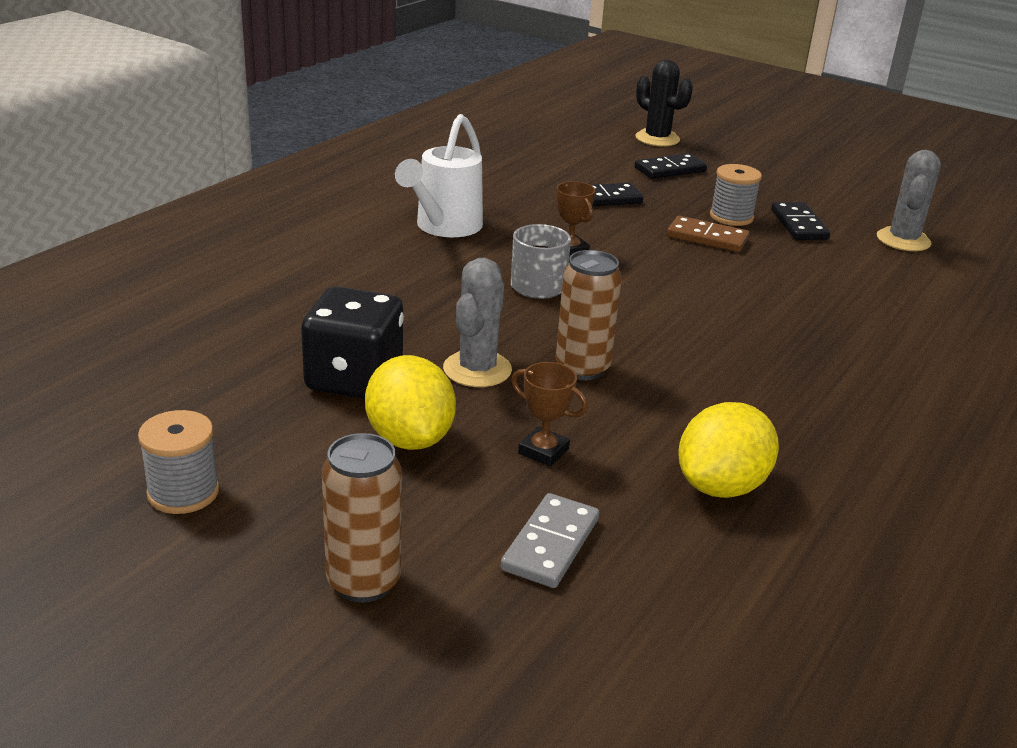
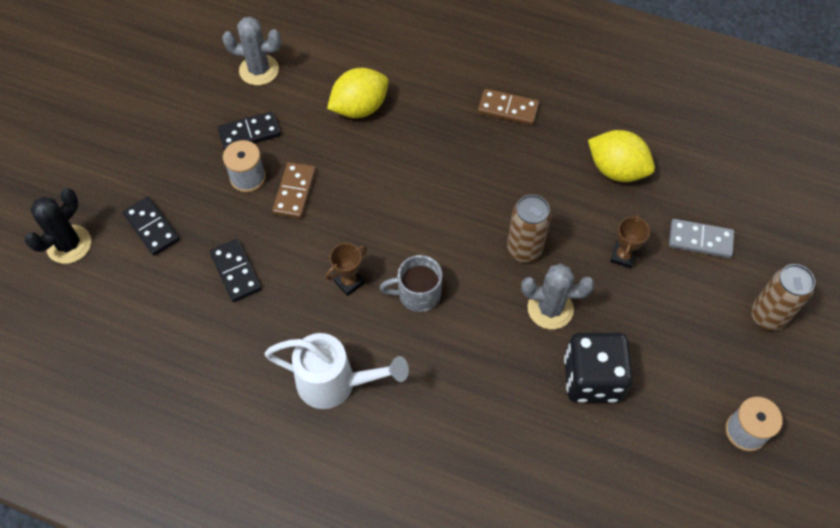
camera: 100 degrees left, 30 degrees up
(410, 438) = (641, 328): yellow lemon -> yellow lemon (359, 108)
(854, 405) = (508, 109): none -> brown domino

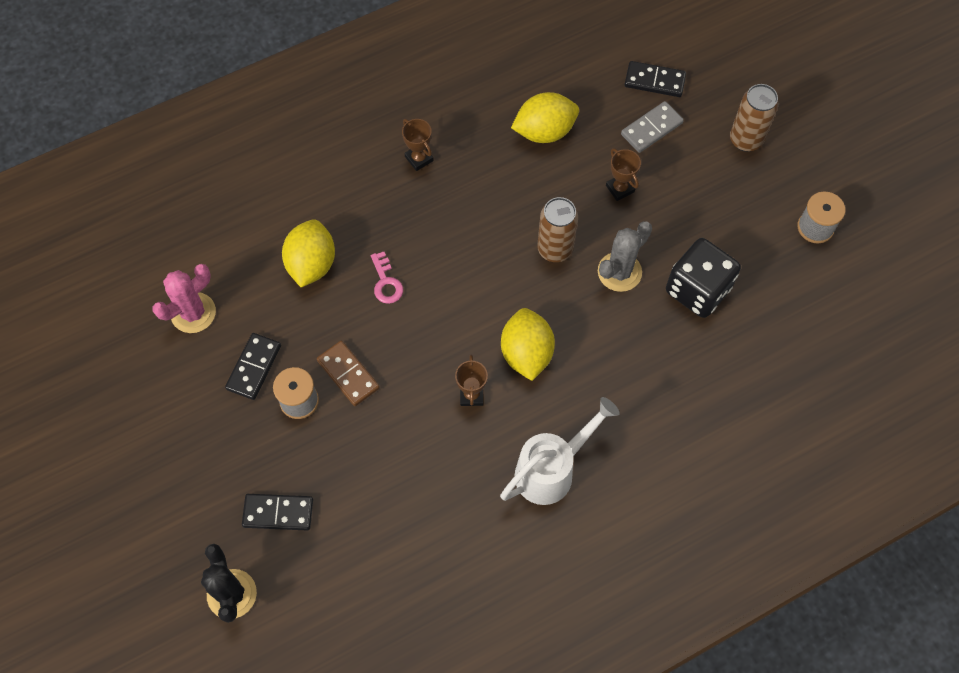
camera: 50 degrees left, 5 degrees up
(236, 271) = (384, 474): black domino -> black domino (654, 81)
(259, 70) = (193, 313): grey cactus -> pink cactus
(388, 161) = (386, 282): none -> pink key
(417, 294) = (526, 353): grey mug -> yellow lemon
(508, 109) = (419, 158): brown domino -> brown trophy

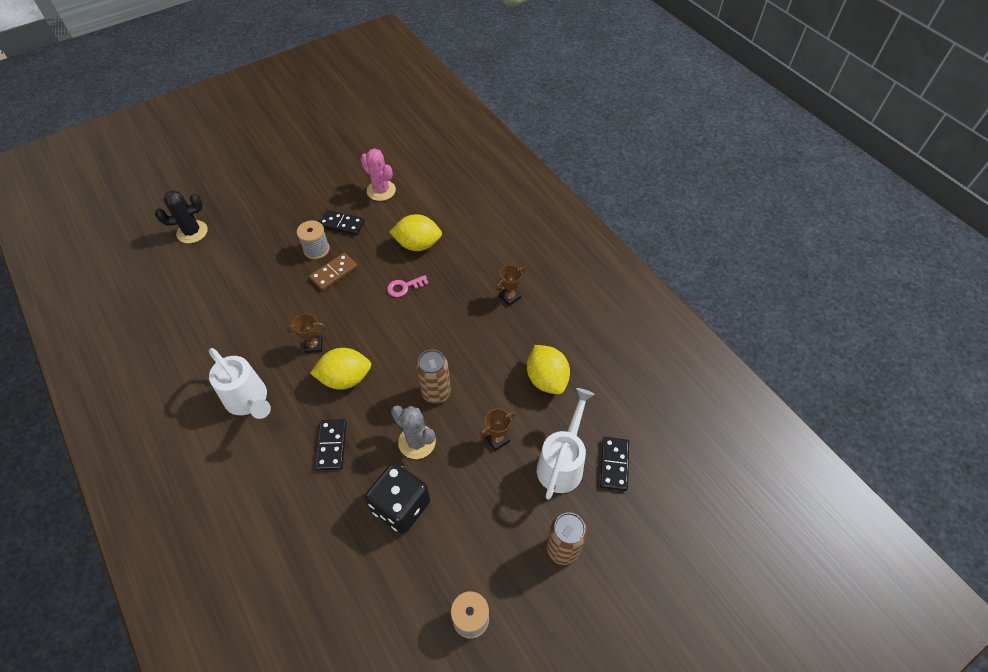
camera: 85 degrees right, 10 degrees down
(278, 512) = (240, 248): black domino -> black domino (332, 445)
(651, 129) = (562, 463): grey domino -> white watering can

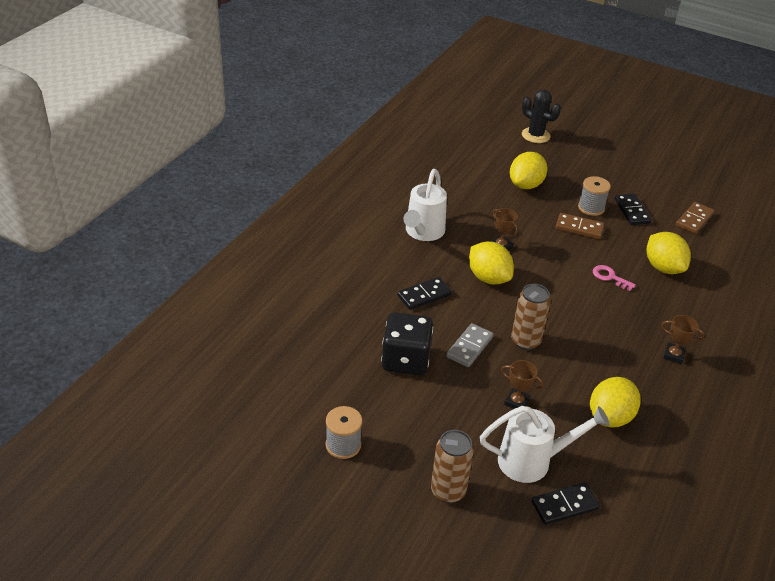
camera: 60 degrees right, 15 degrees down
(251, 279) = (526, 185): none -> yellow lemon
(381, 190) = (694, 220): pink cactus -> brown domino
(417, 442) = (469, 347): grey cactus -> grey domino

